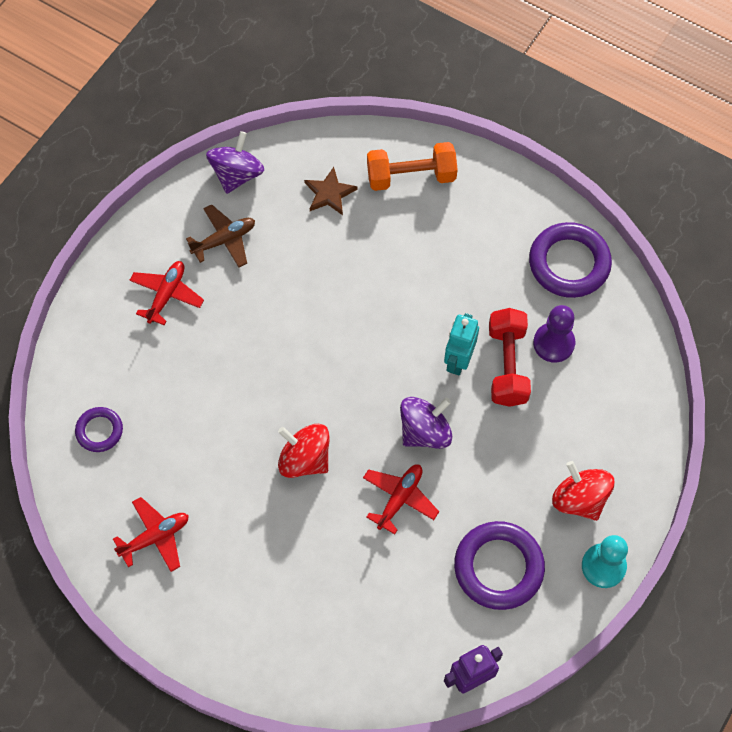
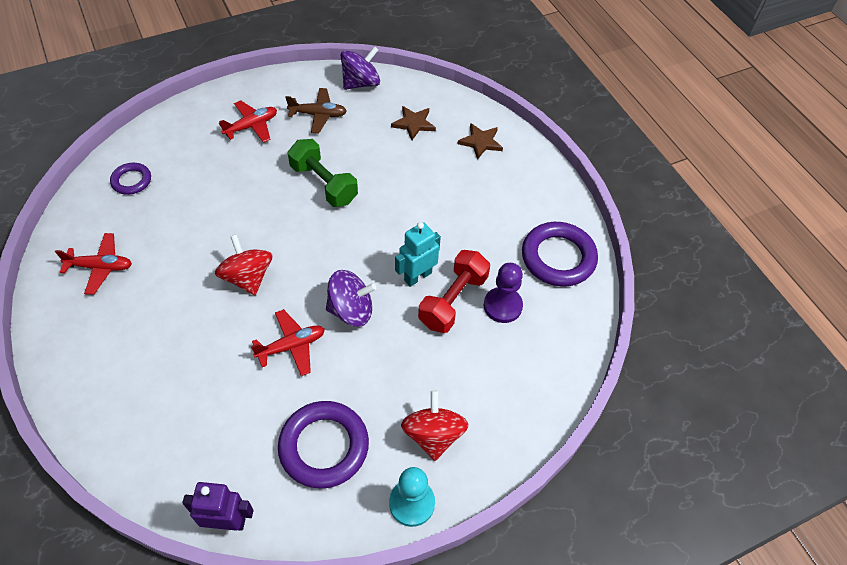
camera: 30 degrees right, 10 degrees down
(295, 317) = (324, 184): none -> green dumbbell
(411, 176) = (480, 142): orange dumbbell -> brown star

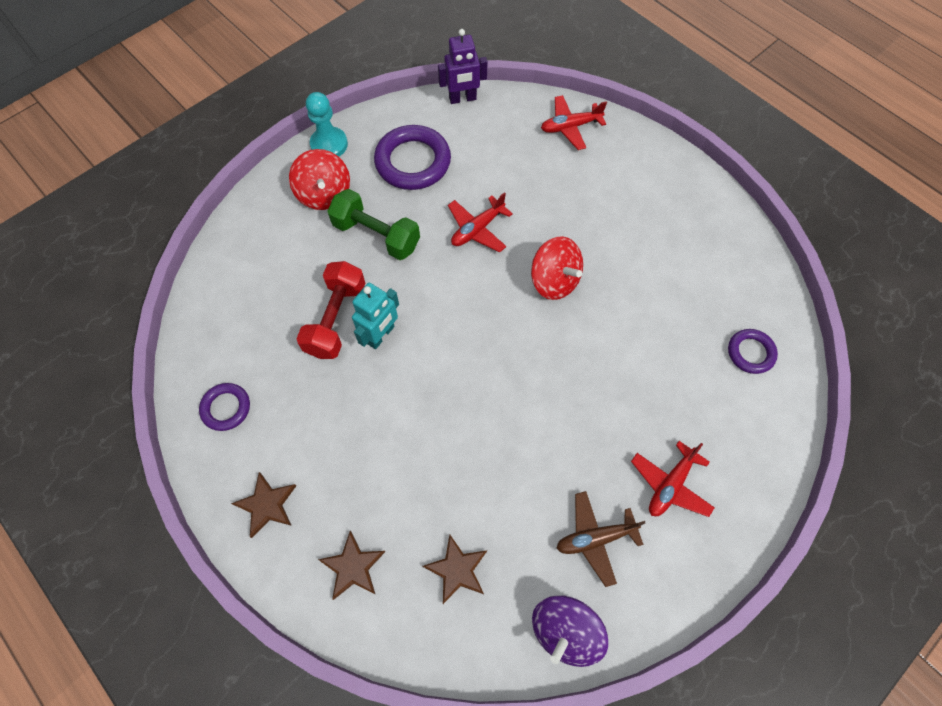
camera: 165 degrees right, 10 degrees up
(100, 267) = (701, 248): red plane -> red plane (570, 127)
(324, 184) = (533, 422): green dumbbell -> green dumbbell (376, 235)
(351, 310) = (436, 278): purple spinning top -> none
(502, 306) = (282, 329): purple pawn -> none
(533, 188) = (266, 505): none -> brown star
(558, 257) = (226, 408): purple ring -> purple ring, size x0.55

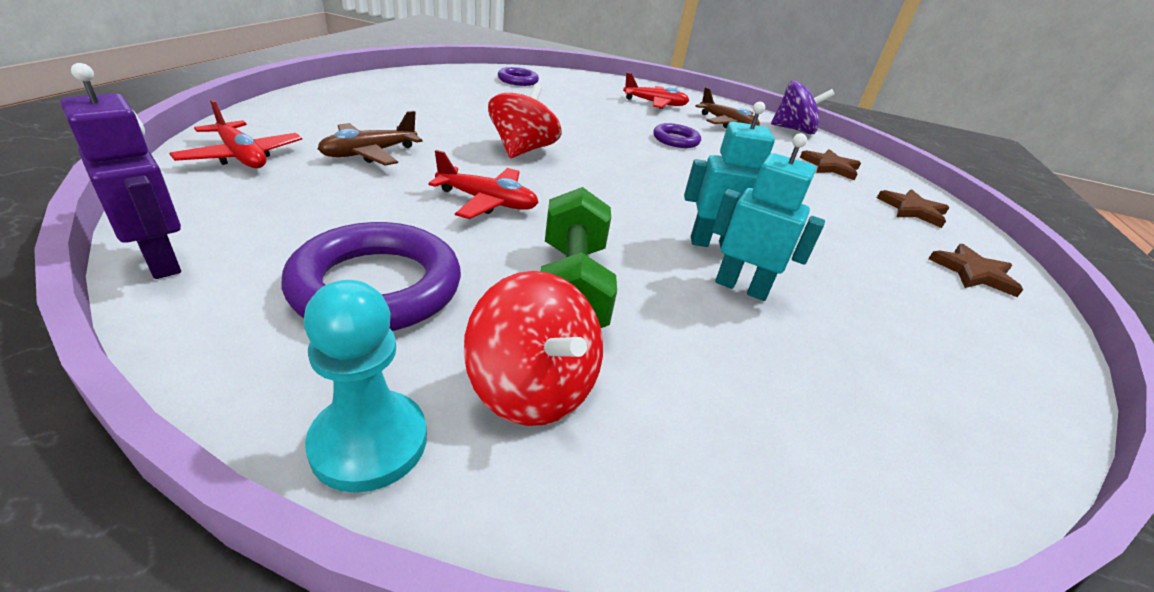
camera: 125 degrees left, 30 degrees down
(226, 408) = (977, 350): purple ring -> purple ring (676, 140)
(324, 194) = (532, 388): red spinning top -> red spinning top turned 105 degrees clockwise
(336, 319) = (741, 287): red dumbbell -> turquoise robot
(564, 186) = (369, 153): none -> brown plane

